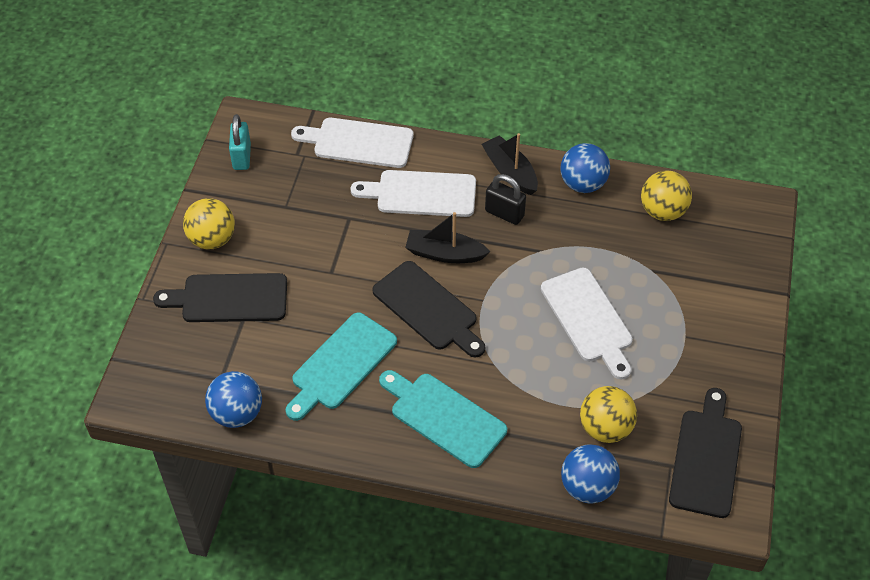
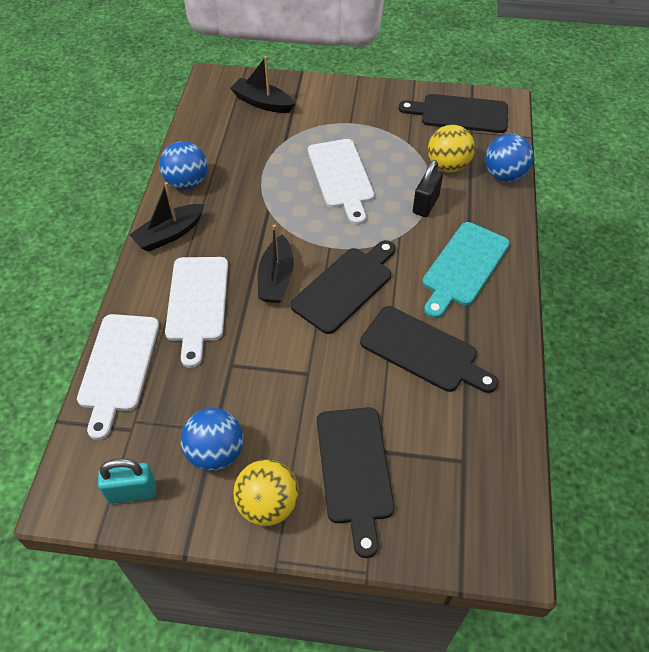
camera: 95 degrees left, 0 degrees up
(237, 413) = (502, 437): blue ball -> blue ball (215, 453)
(341, 365) = (423, 351): turquoise cutting board -> black cutting board
(504, 213) = (223, 236): black padlock -> black padlock (425, 204)
(588, 319) = (341, 177): white cutting board -> white cutting board turned 105 degrees clockwise
(662, 211) = (220, 133): yellow ball -> none
(719, 251) = (262, 103): none -> black boat

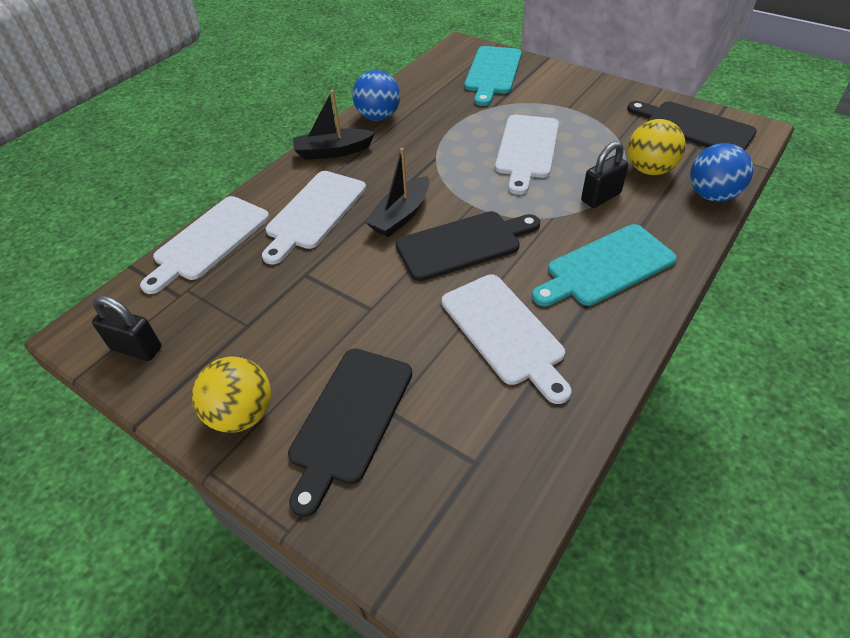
camera: 30 degrees right, 5 degrees down
(132, 492) = (136, 348): turquoise padlock -> black padlock
(215, 453) = (232, 345): blue ball -> none
(262, 103) = (493, 73): black boat -> turquoise cutting board
(423, 351) = (505, 332): black cutting board -> white cutting board

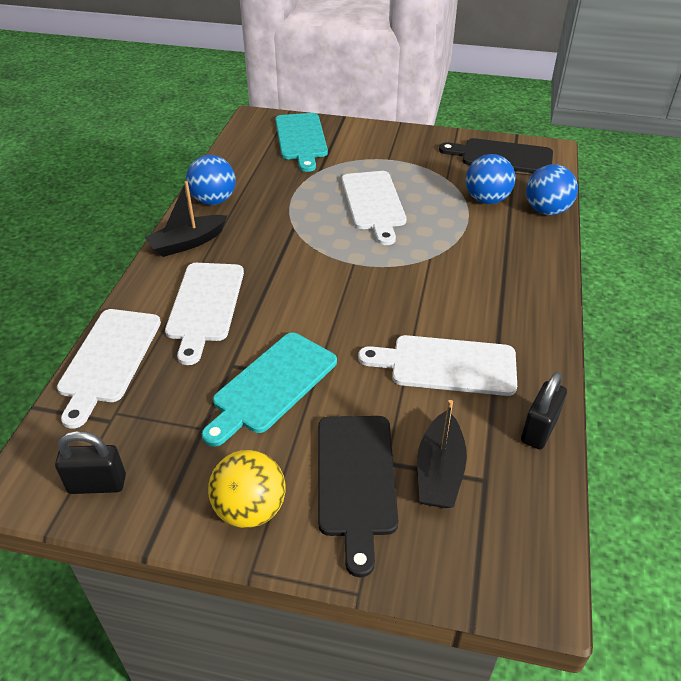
camera: 25 degrees left, 5 degrees down
(401, 216) = (293, 288): black boat -> black boat (439, 471)
(463, 244) = (366, 300): black cutting board -> none
(505, 332) = (447, 365): white cutting board -> white cutting board turned 150 degrees clockwise
(600, 197) = (460, 231): black padlock -> black padlock (539, 430)
(606, 267) = (498, 289): turquoise cutting board -> turquoise cutting board (272, 385)
(649, 170) = (486, 200): yellow ball -> blue ball

